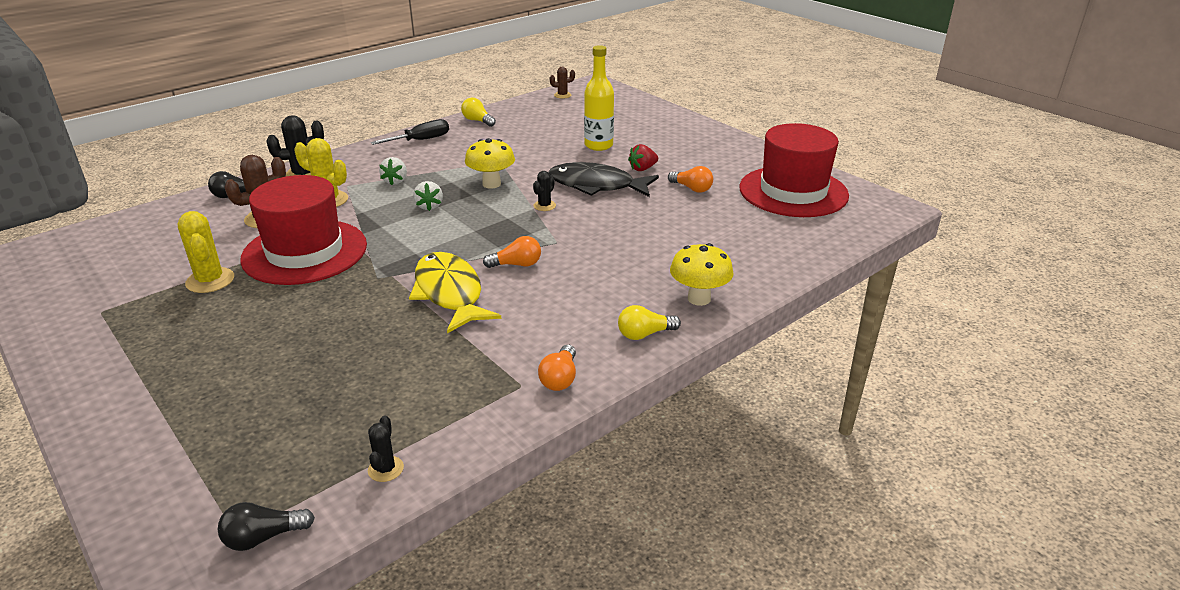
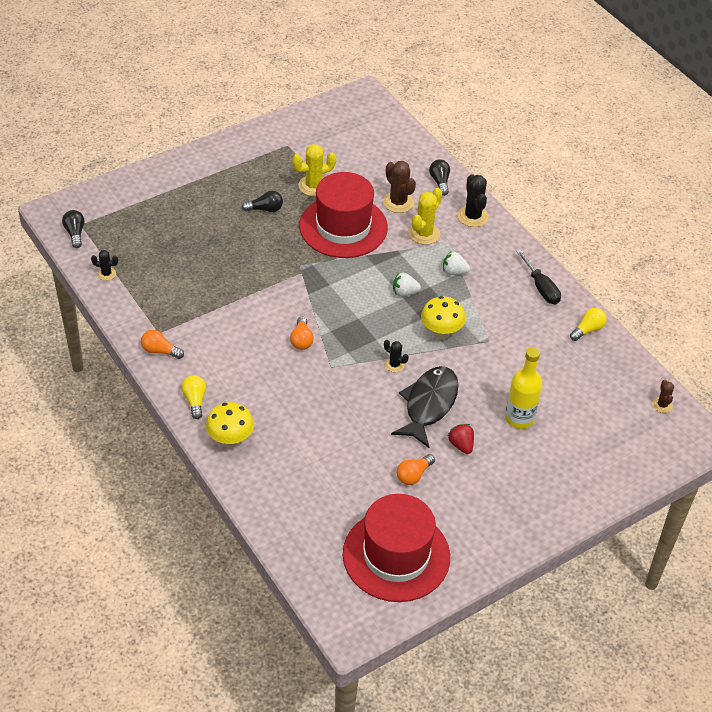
camera: 95 degrees right, 15 degrees up
(251, 317) = (265, 209): none -> black light bulb
(450, 293) = (270, 302): yellow fish -> none

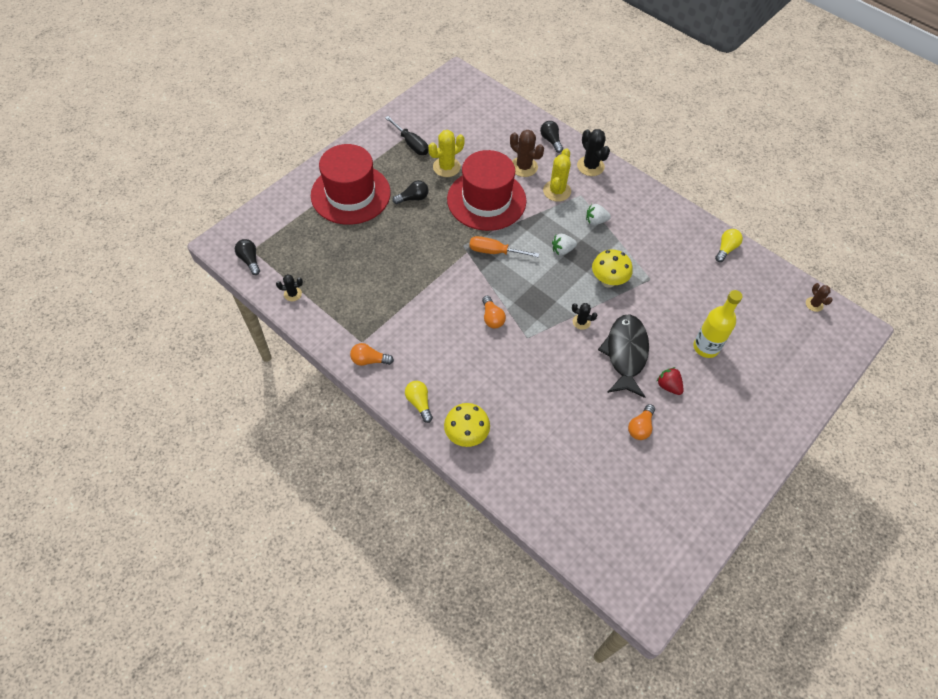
camera: 15 degrees left, 10 degrees up
(331, 279) = (495, 252): none -> orange screwdriver
(396, 555) = (658, 514): red hat -> red hat (350, 194)
(541, 287) = (672, 219): black screwdriver -> black screwdriver (411, 143)

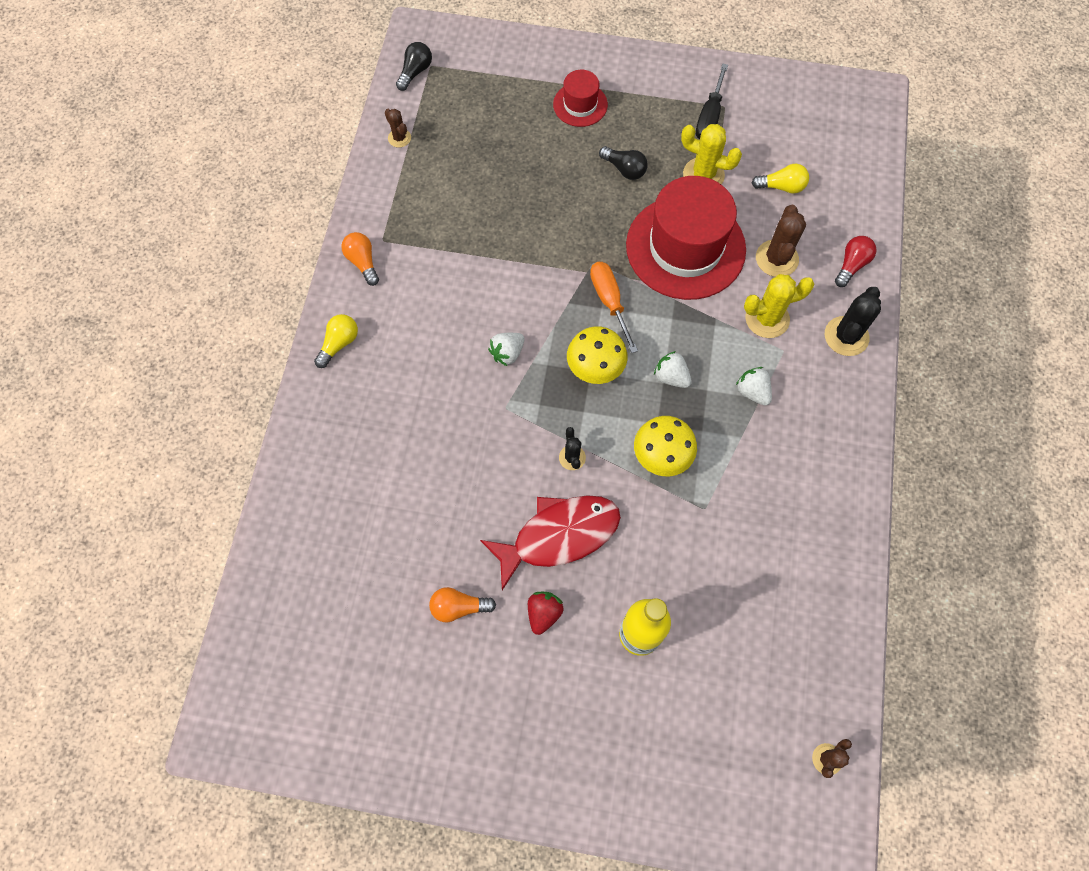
camera: 60 degrees right, 10 degrees up
(292, 294) = (399, 138): black cactus -> brown cactus
(350, 194) = (580, 104): red hat -> red hat, size x0.49
(466, 435) = (327, 415): yellow mushroom -> yellow mushroom (595, 369)
(492, 318) = (507, 353): orange light bulb -> white strawberry
(551, 141) = (851, 265): black light bulb -> red light bulb
(625, 354) = (559, 536): black fish -> red fish
(726, 249) = (836, 586): yellow light bulb -> yellow light bulb (781, 187)

